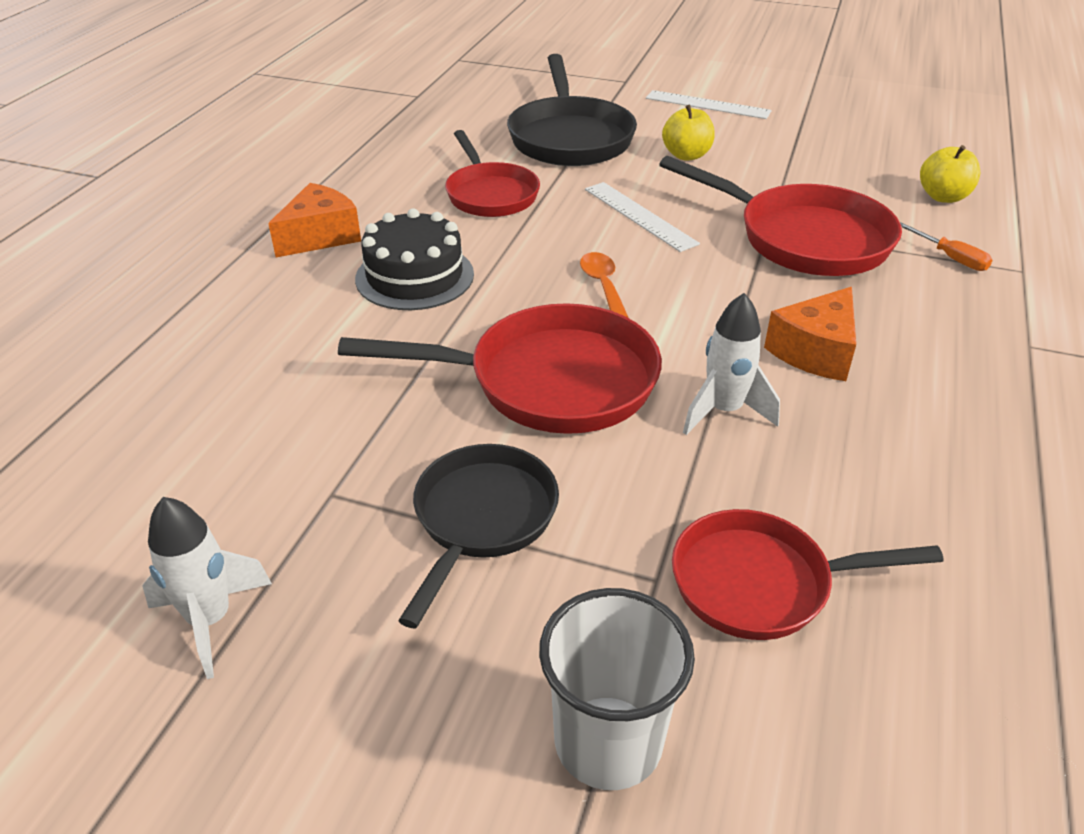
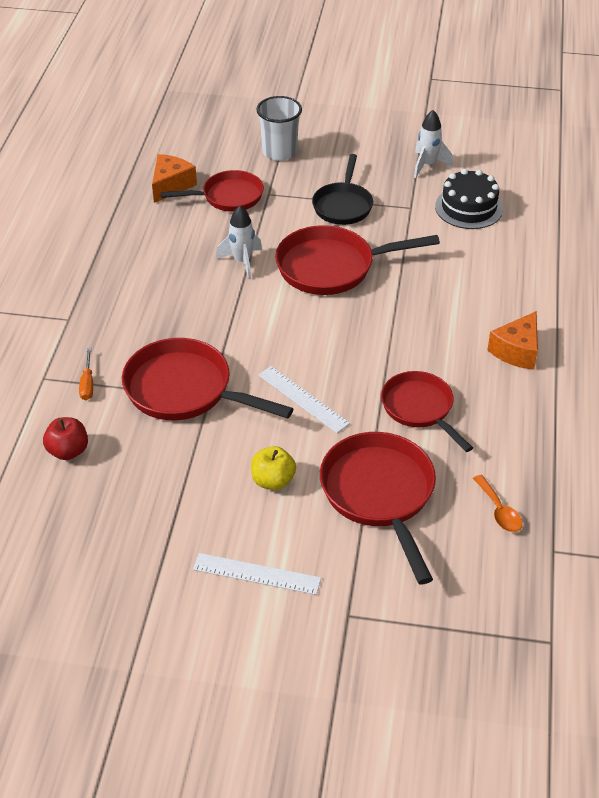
camera: 170 degrees right, 5 degrees up
(414, 276) = (436, 325): black cake -> black cake (468, 208)
(570, 138) = (379, 494): black pan -> red pan
(602, 285) = (317, 332): orange spoon -> orange spoon (499, 511)
(815, 351) = (191, 301): orange cheese -> orange cheese (171, 185)
(943, 197) = (68, 451): yellow apple -> red apple
(950, 258) = (87, 384): orange screwdriver -> orange screwdriver turned 135 degrees counterclockwise

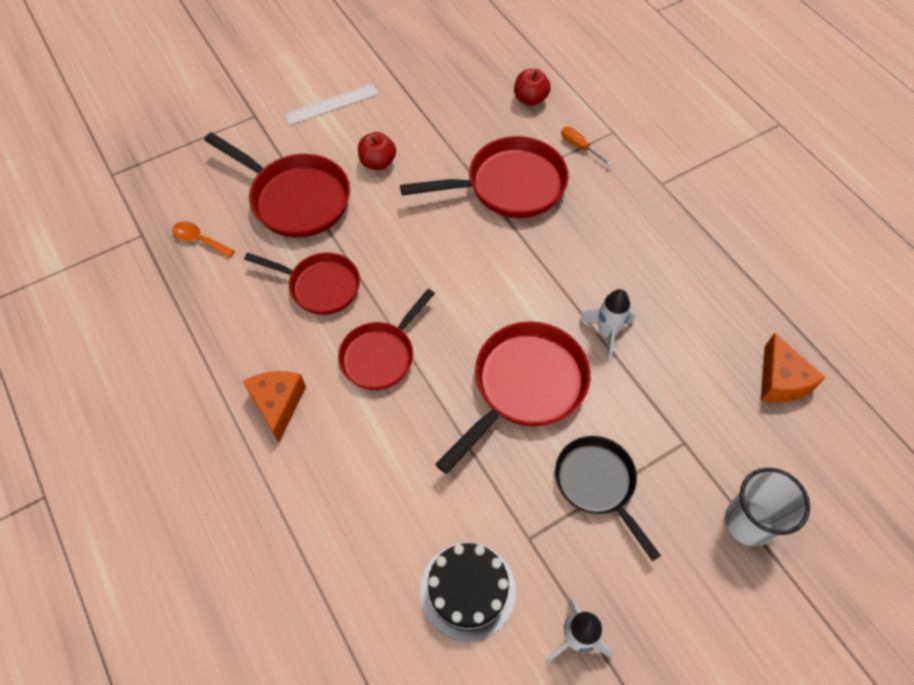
camera: 140 degrees right, 15 degrees up
(228, 197) = (714, 407): red pan -> red pan (381, 355)
(273, 481) = (378, 163): yellow apple -> red apple
(303, 399) = (417, 235): white ruler -> none

